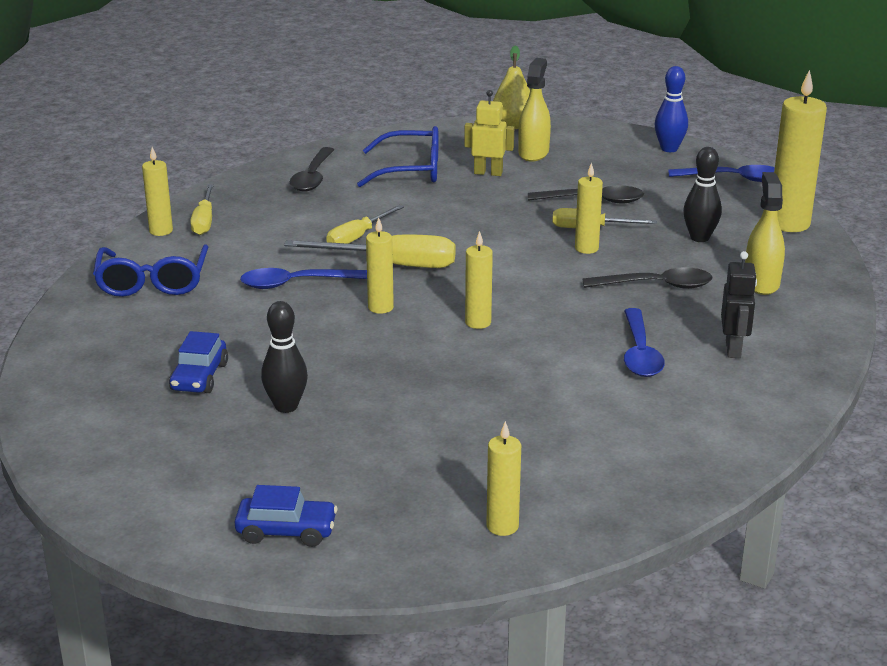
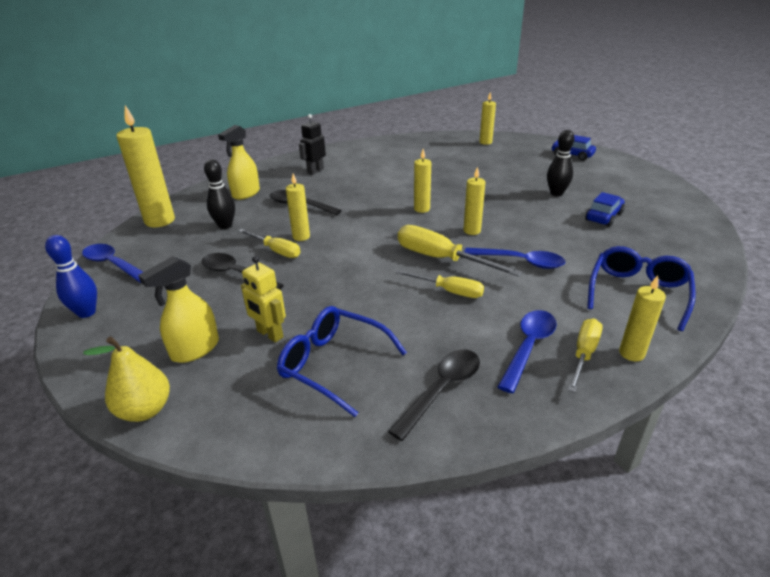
camera: 150 degrees left, 5 degrees up
(357, 237) = (449, 291): yellow screwdriver -> yellow screwdriver turned 45 degrees clockwise
(640, 353) = (358, 178): blue spoon -> blue spoon (528, 347)

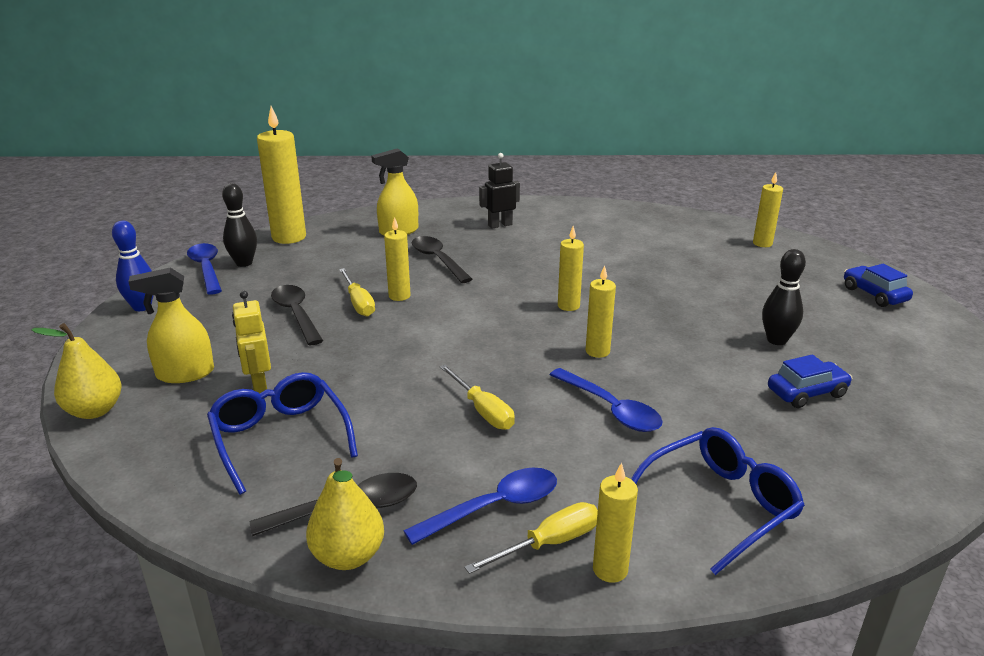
camera: 30 degrees right, 5 degrees down
(225, 226) = (341, 260): black bowling pin -> black bowling pin (244, 263)
(441, 259) = (519, 371): yellow screwdriver -> none
(480, 421) = (348, 556): none -> yellow pear

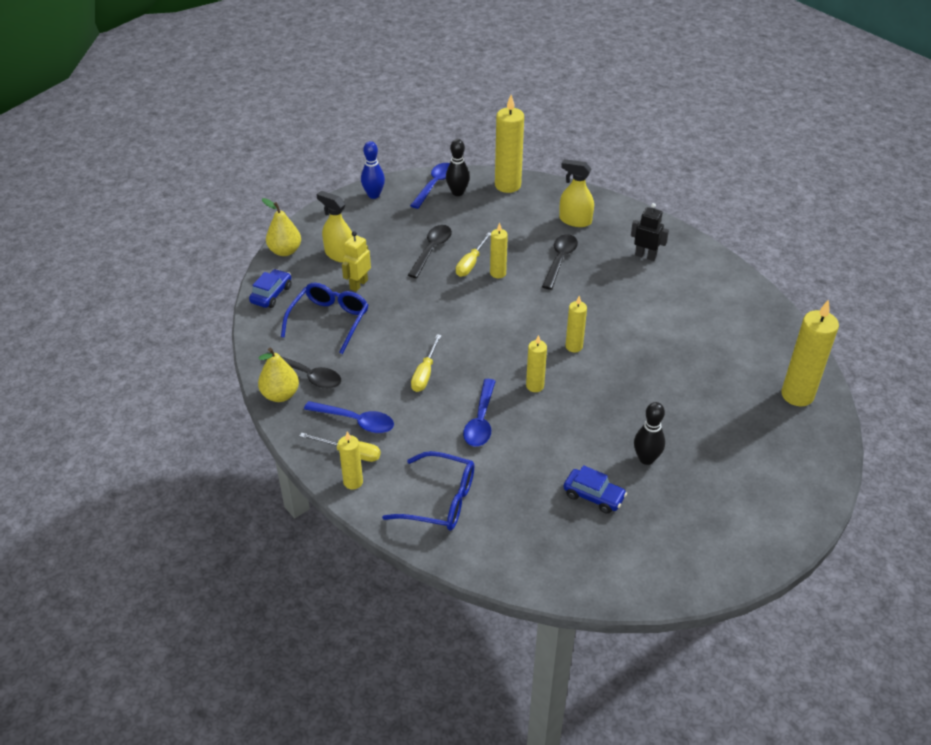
camera: 50 degrees right, 15 degrees up
(762, 243) = (797, 395): yellow candle -> yellow candle, size x1.79
(874, 294) = (784, 486): blue car -> blue car (271, 294)

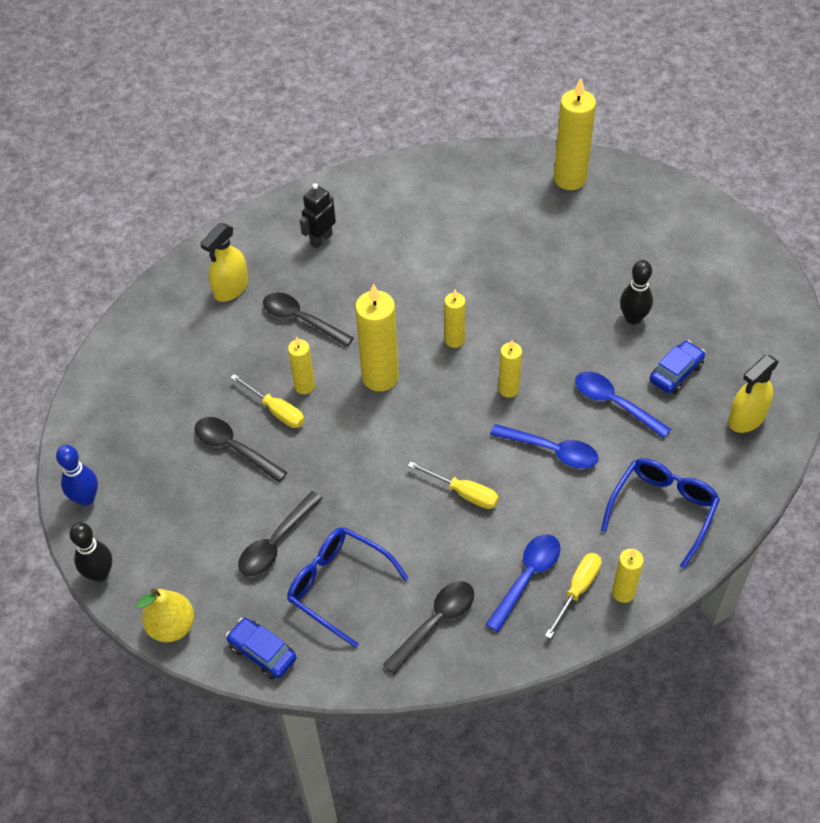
camera: 75 degrees left, 10 degrees up
(280, 395) = (463, 658): yellow pear -> none
(339, 255) = (205, 557): yellow spray bottle -> yellow spray bottle (746, 418)
(358, 284) = (276, 542): yellow robot -> black spoon
(434, 185) = (94, 422): blue spoon -> blue spoon (614, 403)
(457, 192) = (122, 399): black bowling pin -> black bowling pin (100, 573)
(507, 185) = (130, 341): yellow candle -> yellow candle (380, 377)

